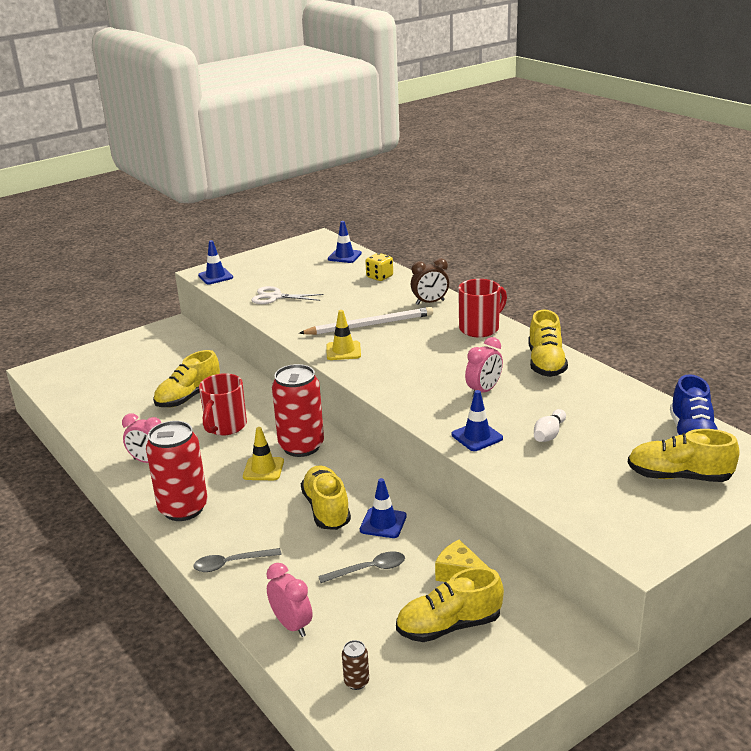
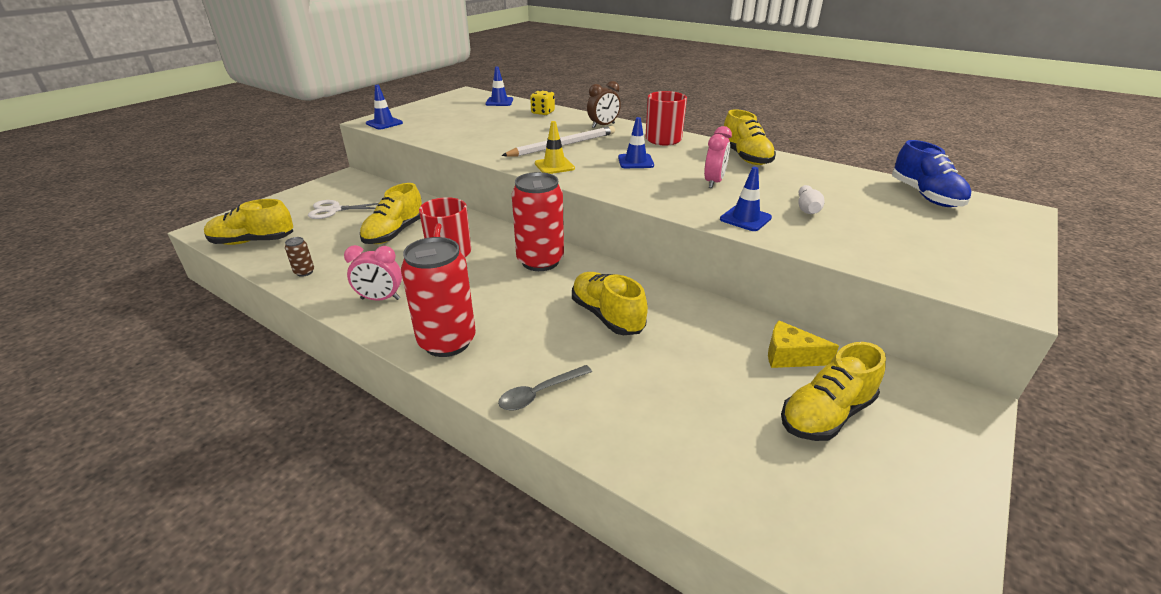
camera: 20 degrees left, 5 degrees up
(263, 469) = (514, 287): yellow traffic cone -> none
(275, 297) = (455, 133): white scissors -> white scissors (334, 210)
(292, 625) = (658, 453): pink clock -> none
(356, 682) = (785, 509): brown can -> brown can (304, 272)
(368, 569) = (695, 370): grey spoon -> none
(383, 523) = (674, 320): blue traffic cone -> blue traffic cone (635, 161)
(679, 476) = (954, 227): yellow shoe -> yellow shoe (253, 241)

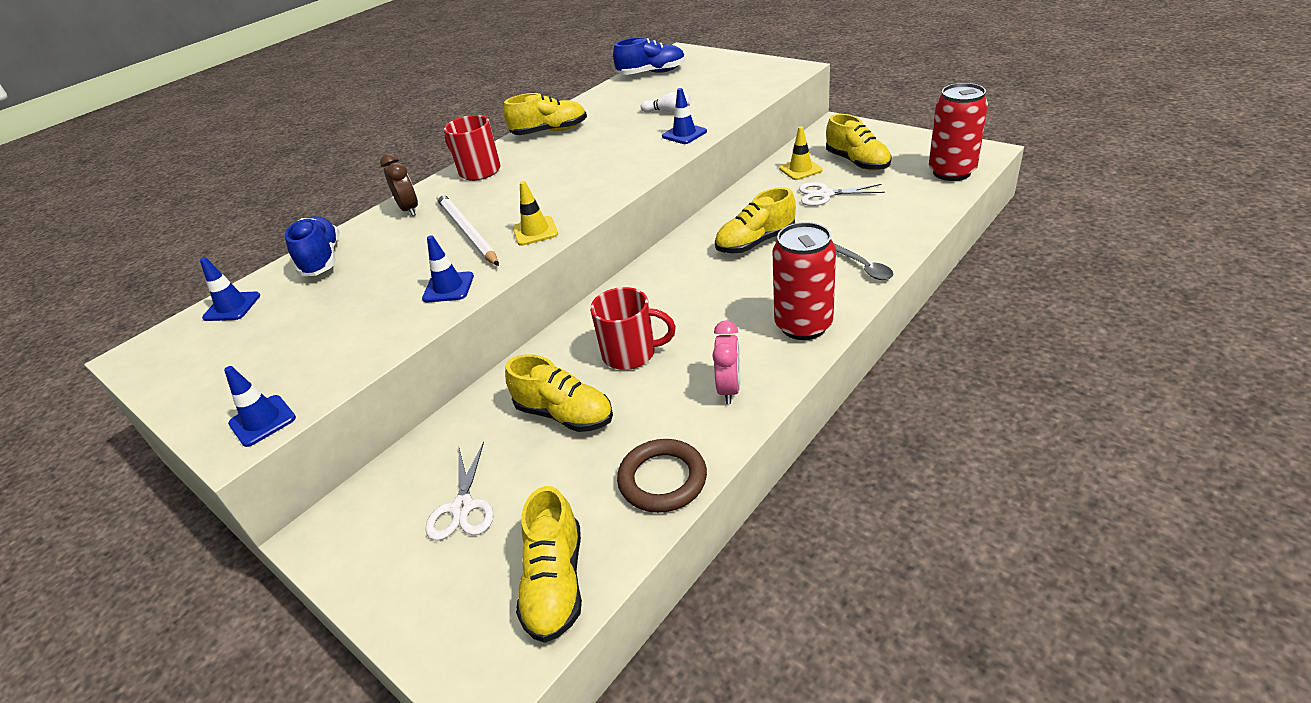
camera: 80 degrees left, 5 degrees up
(304, 272) = (662, 479): brown can -> brown ring
(540, 261) = (656, 286): red can -> red can (951, 172)
(543, 113) = (322, 259): yellow dice -> blue shoe
(635, 161) = (540, 184): blue traffic cone -> blue traffic cone (448, 287)
(714, 182) = (606, 146): pink clock -> none
(720, 374) = (825, 194): none -> white scissors
(790, 356) = (800, 169): yellow cheese -> yellow traffic cone

